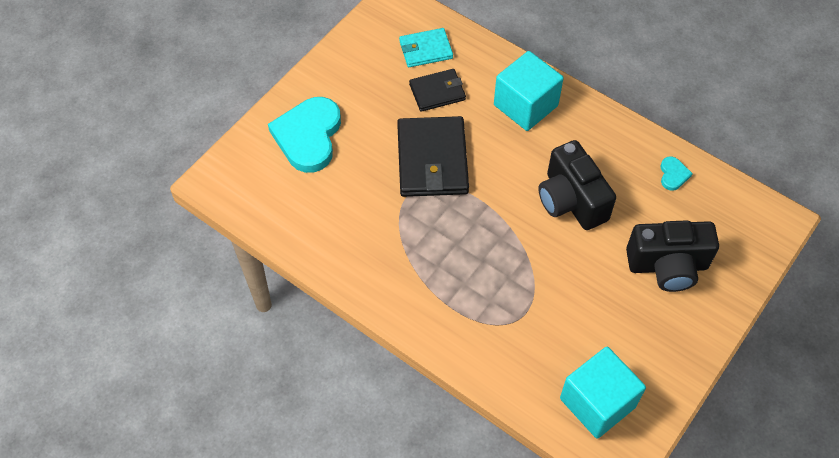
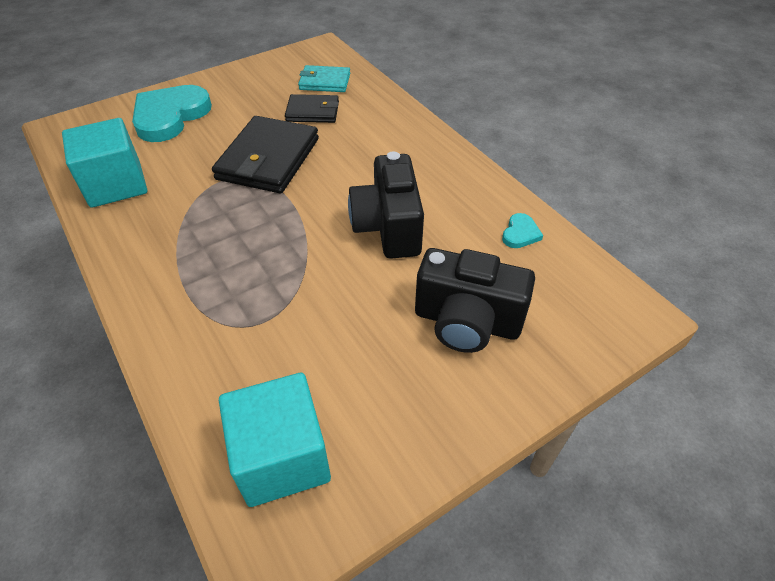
camera: 20 degrees right, 10 degrees down
(525, 105) = (391, 139): turquoise cube -> turquoise cube (116, 185)

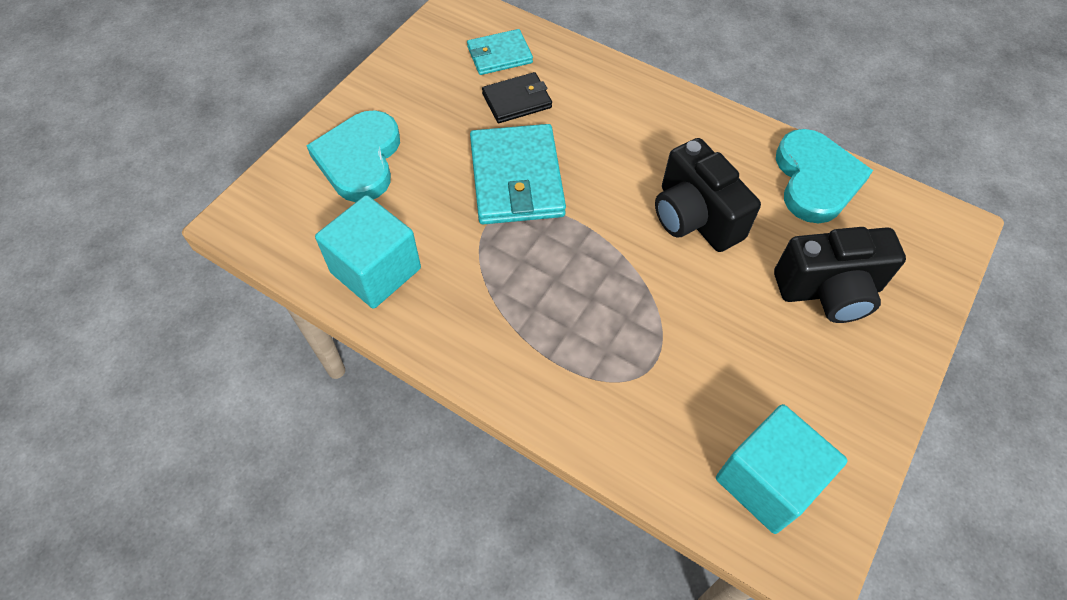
camera: 25 degrees left, 10 degrees up
(268, 159) = (516, 178): black wallet -> turquoise wallet
(520, 233) = (815, 180): turquoise heart -> turquoise heart, size x2.31

